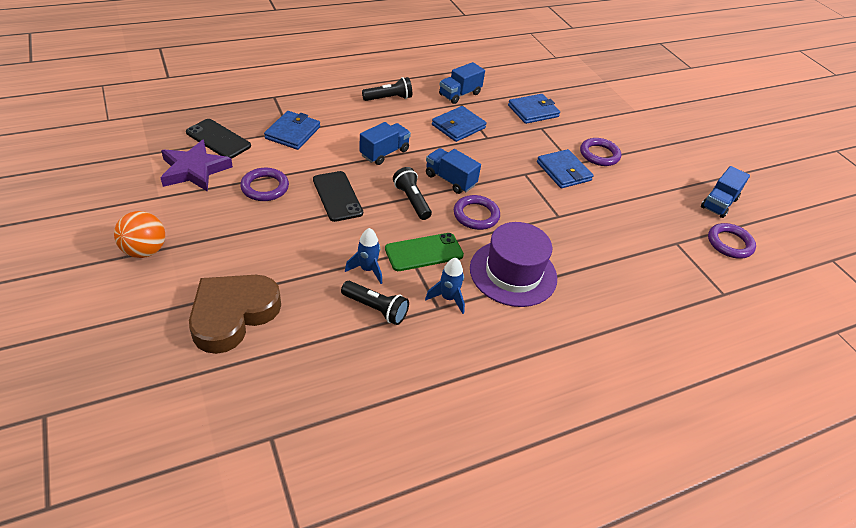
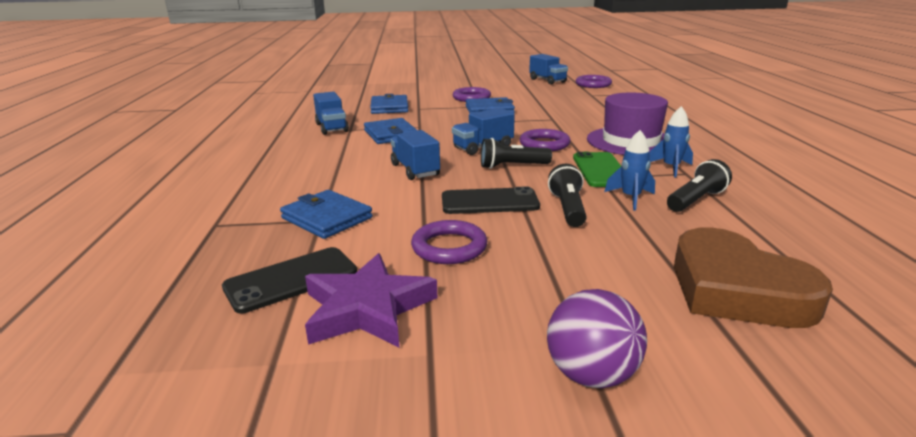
camera: 65 degrees left, 20 degrees down
(145, 251) = (591, 375): orange ball -> purple ball
(389, 98) = (304, 157): black flashlight -> black flashlight (568, 208)

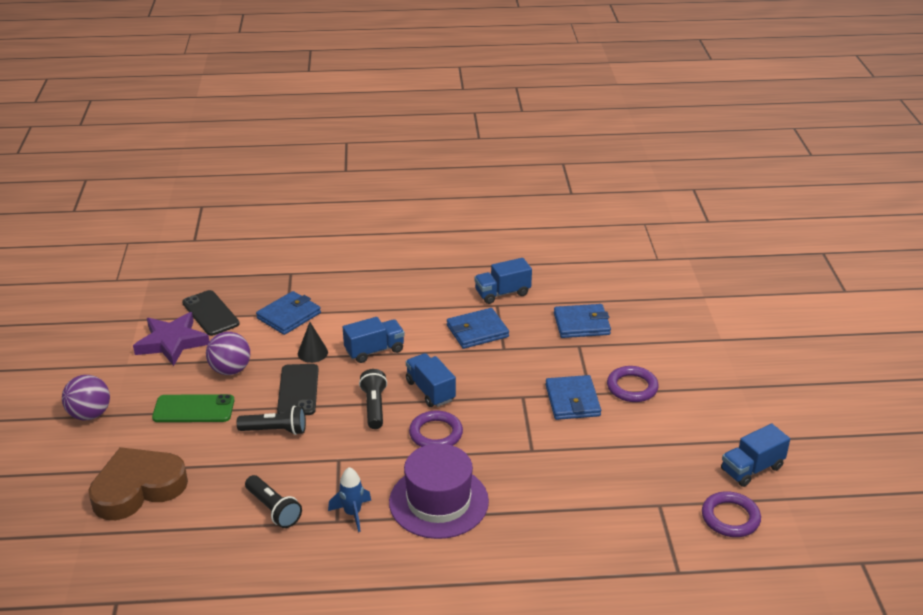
camera: 90 degrees right, 10 degrees up
(415, 199) = (312, 353): none -> black cone
(449, 247) = (230, 370): purple ring -> purple ball
(601, 170) = (355, 463): green phone -> green phone (193, 409)
(631, 198) = (287, 470): blue rocket -> none

